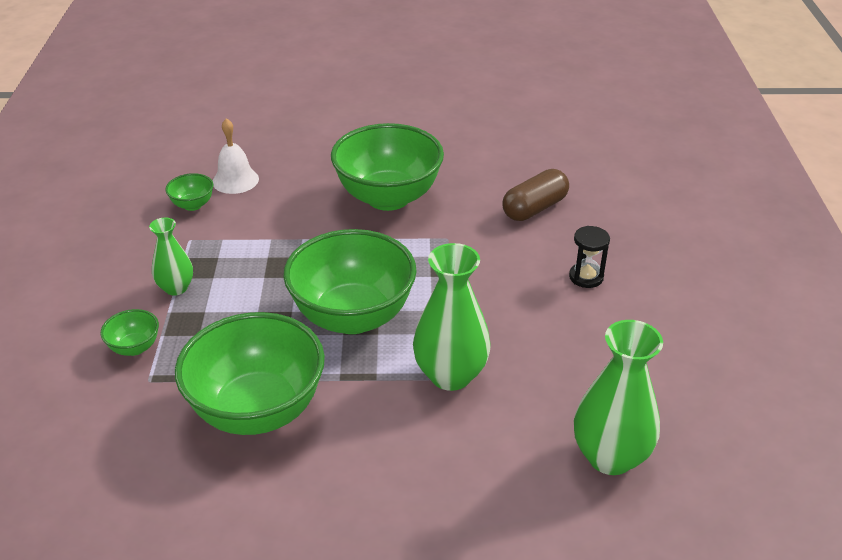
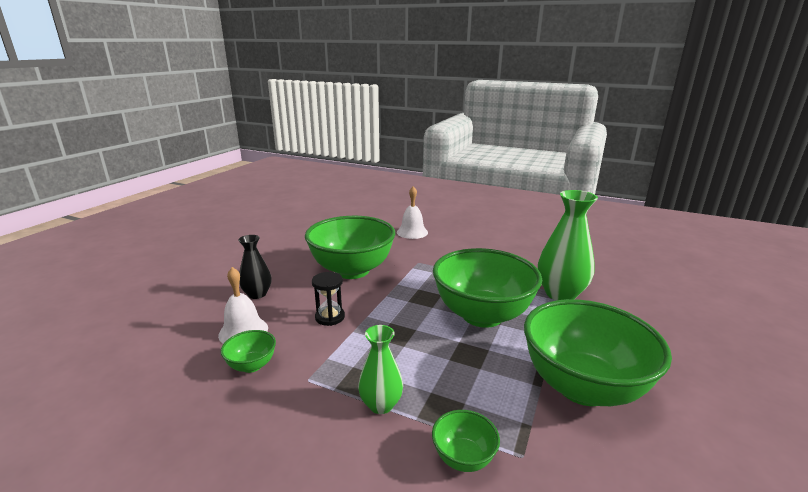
camera: 65 degrees left, 15 degrees down
(298, 160) = (257, 294): none -> black vase
(534, 208) = (412, 232): brown capsule -> white bell
(586, 277) = (486, 236): black hourglass -> black hourglass (330, 317)
(610, 457) = (639, 267): green vase -> none

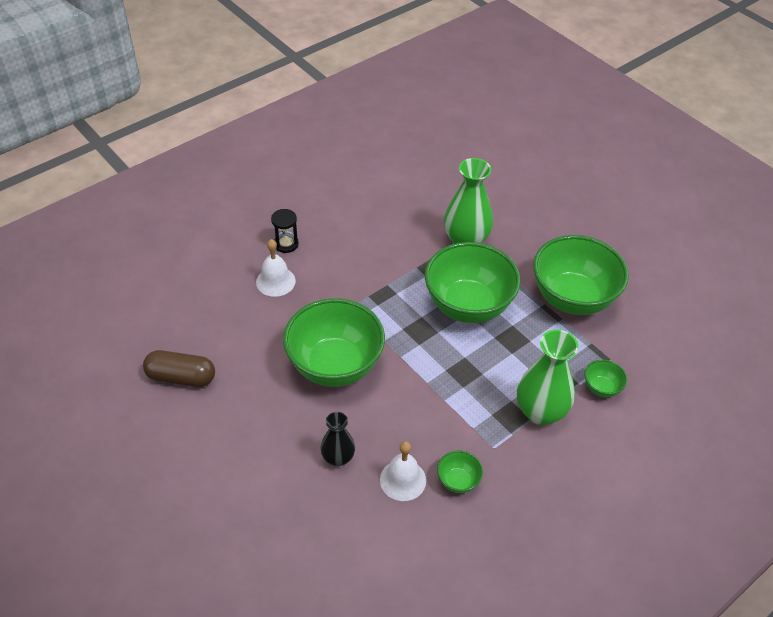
camera: 65 degrees left, 25 degrees up
(303, 226) = (181, 377): none -> brown capsule
(330, 317) = (414, 409): black hourglass -> black hourglass (286, 244)
(381, 404) = (540, 412): green vase -> green vase, size x1.71

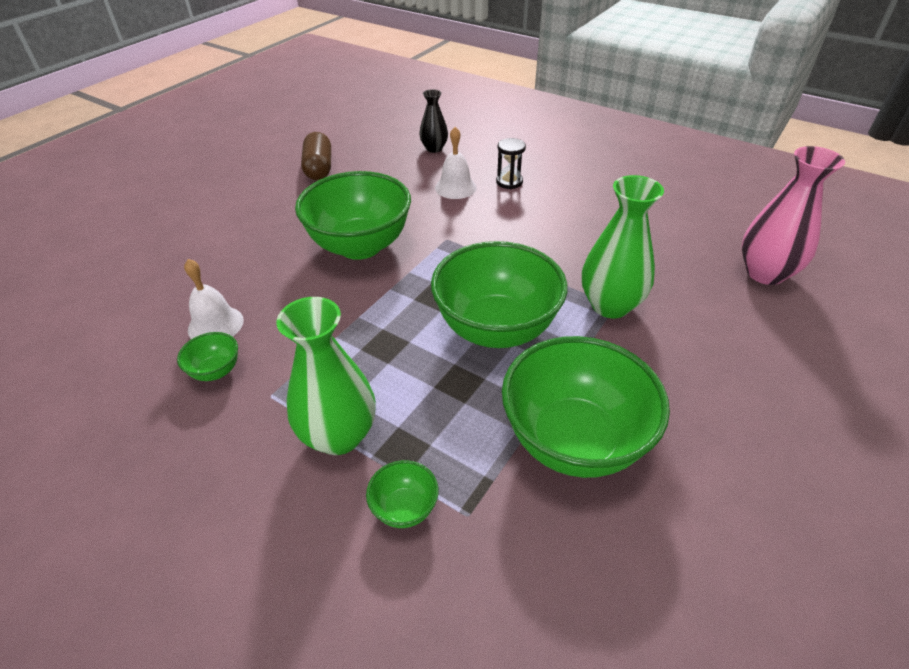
camera: 75 degrees right, 5 degrees down
(338, 458) = (241, 273): black vase -> black vase (434, 148)
(462, 156) = (765, 273): none -> pink vase

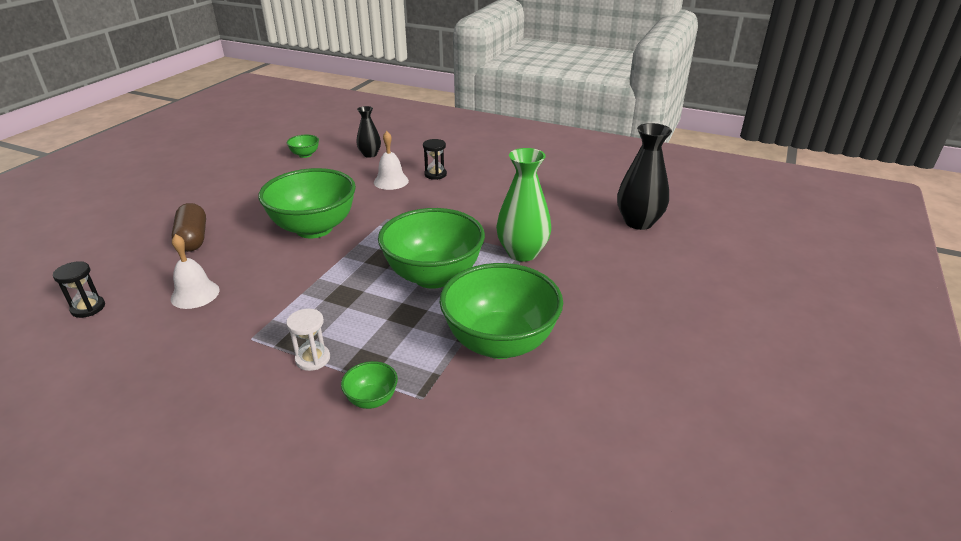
camera: 10 degrees left, 10 degrees down
(98, 331) = (88, 308): none -> black hourglass
(216, 371) = (200, 326): green bowl -> green bowl (305, 155)
(319, 168) = (270, 175): brown capsule -> brown capsule (193, 239)
(339, 435) = (313, 359): green vase -> white hourglass
(765, 273) = (638, 222): pink vase -> black vase

